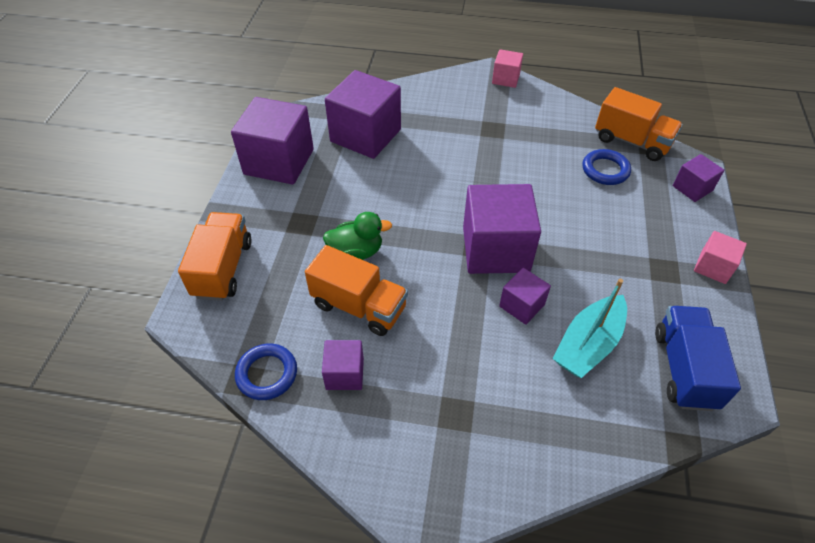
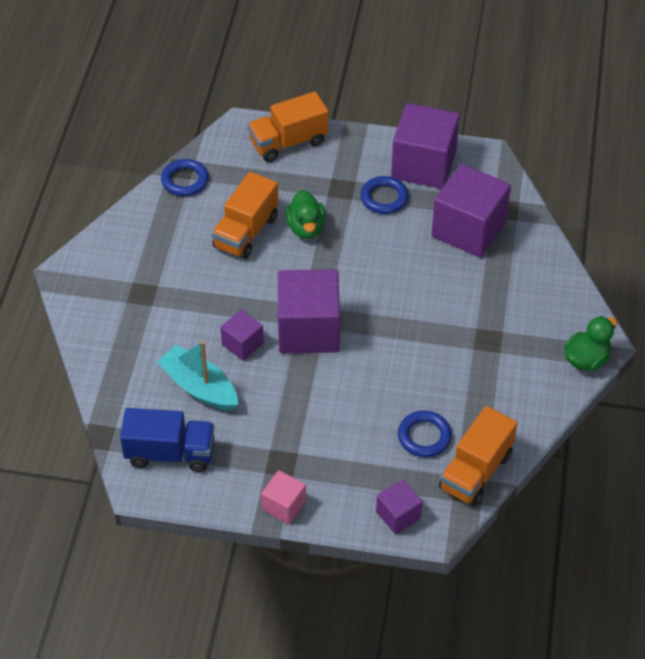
camera: 90 degrees right, 0 degrees up
(223, 268) = (288, 142): orange truck -> orange truck turned 150 degrees clockwise
(319, 190) = (384, 198): none -> blue ring
(345, 374) = (182, 226): purple cube -> none
(505, 79) = (586, 359): pink cube -> green duck

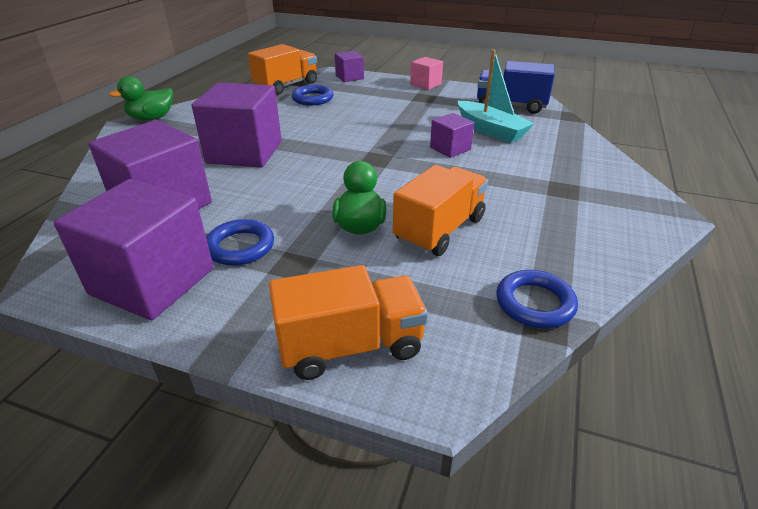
camera: 170 degrees left, 15 degrees down
(308, 329) = (384, 151): purple cube -> purple cube (244, 152)

